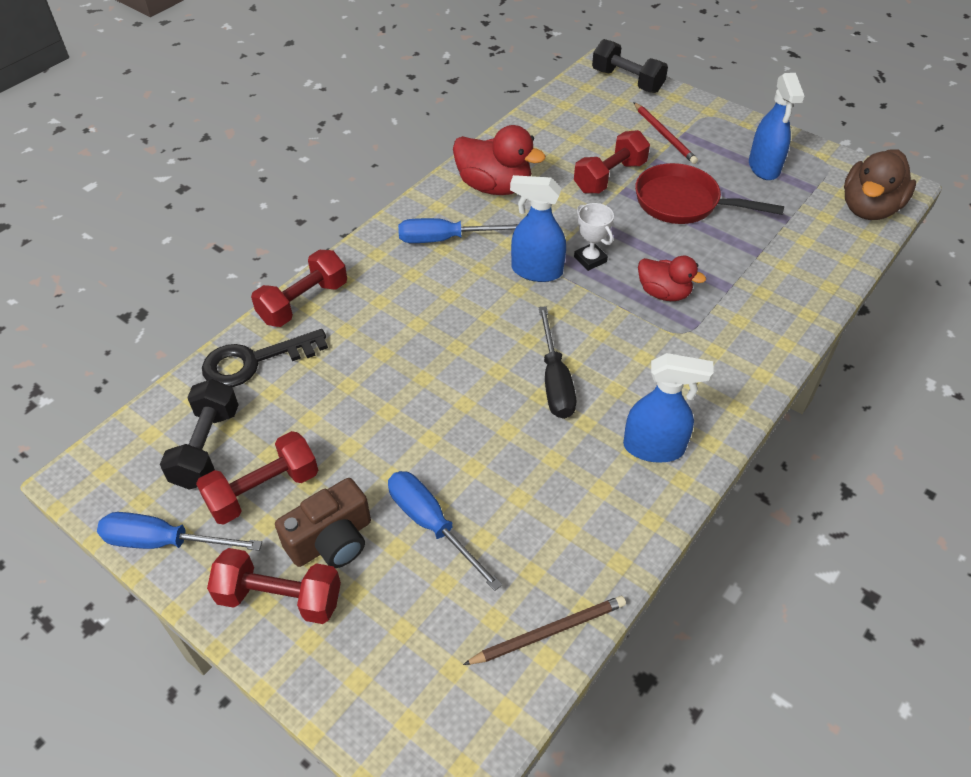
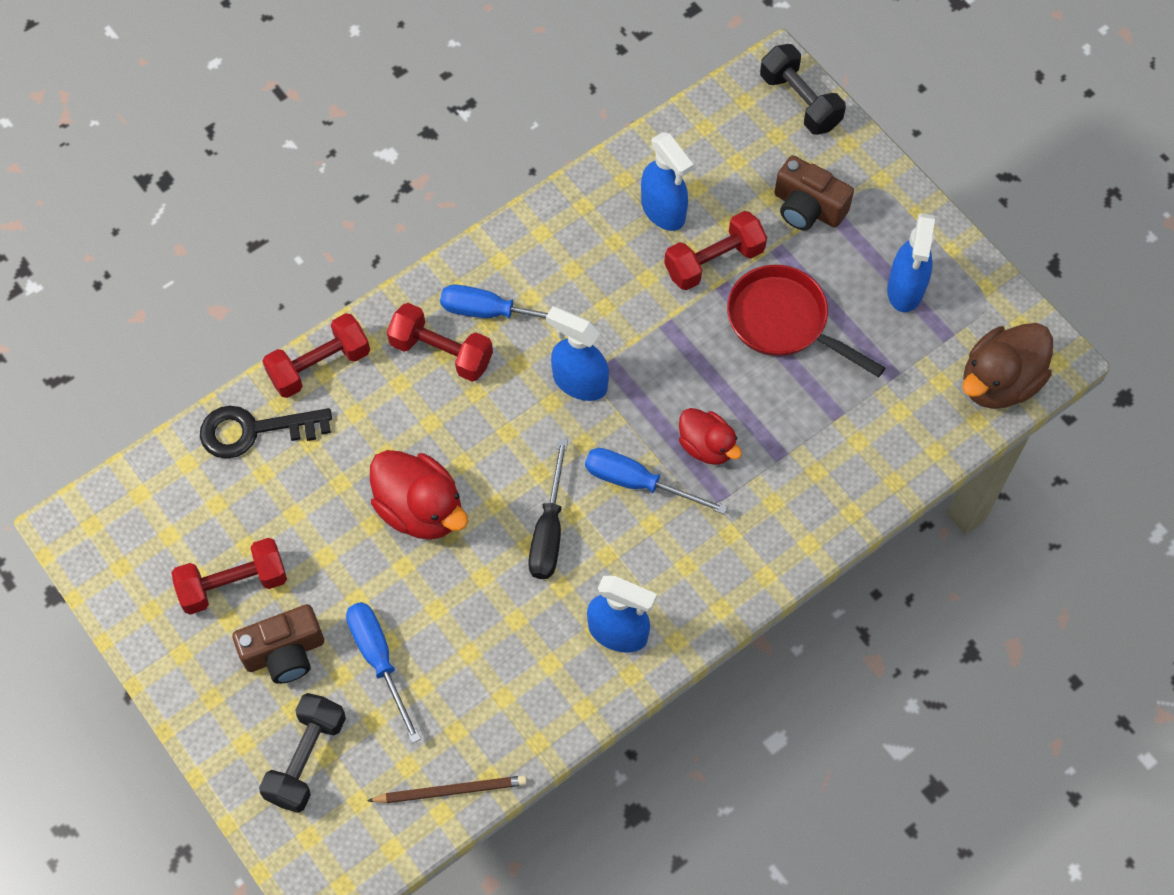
camera: 15 degrees right, 15 degrees up
(164, 542) = (135, 615): blue screwdriver -> blue screwdriver (637, 483)
(206, 447) = (189, 522): black dumbbell -> black dumbbell (306, 759)
(280, 598) = (226, 697): red dumbbell -> red dumbbell (441, 352)
(494, 187) = (574, 245): red duck -> red duck (420, 509)
(556, 155) = (663, 211): none -> blue spray bottle
(590, 259) = (644, 380): white trophy -> none
(664, 135) = (807, 208): red pencil -> brown camera

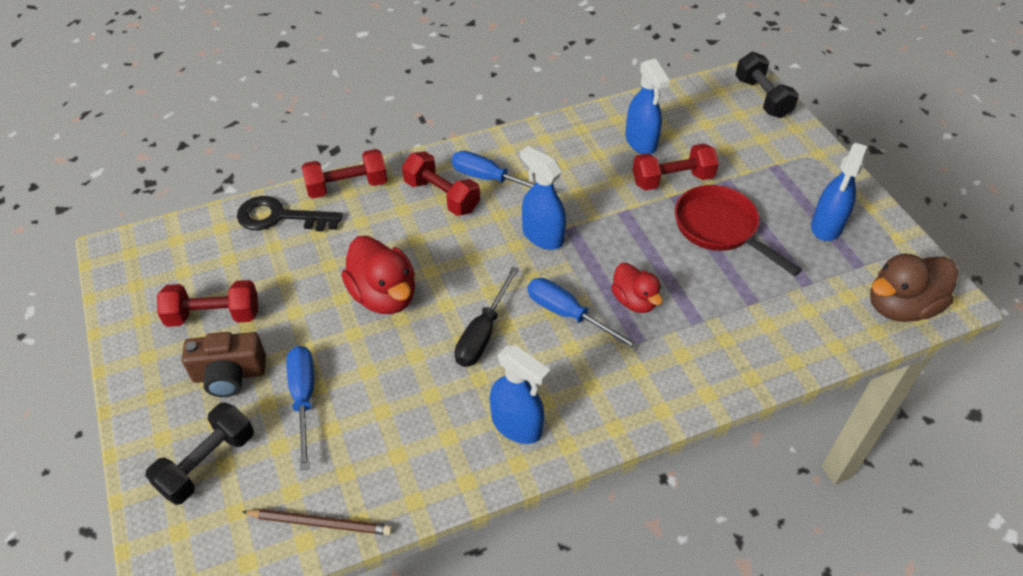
camera: 15 degrees right, 15 degrees down
(807, 208) = (755, 160): brown camera -> none

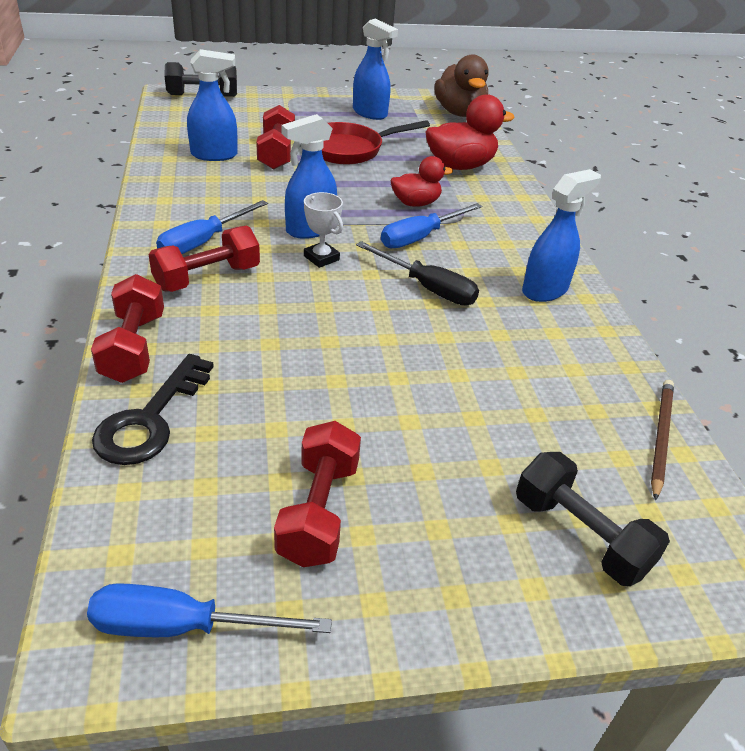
camera: 80 degrees left, 10 degrees down
(229, 375) = (436, 501): brown camera -> none
(303, 398) = (489, 431): blue screwdriver -> blue screwdriver (182, 626)
(384, 296) = (348, 345): red duck -> red duck (460, 166)
(499, 253) = (321, 258): none -> white trophy

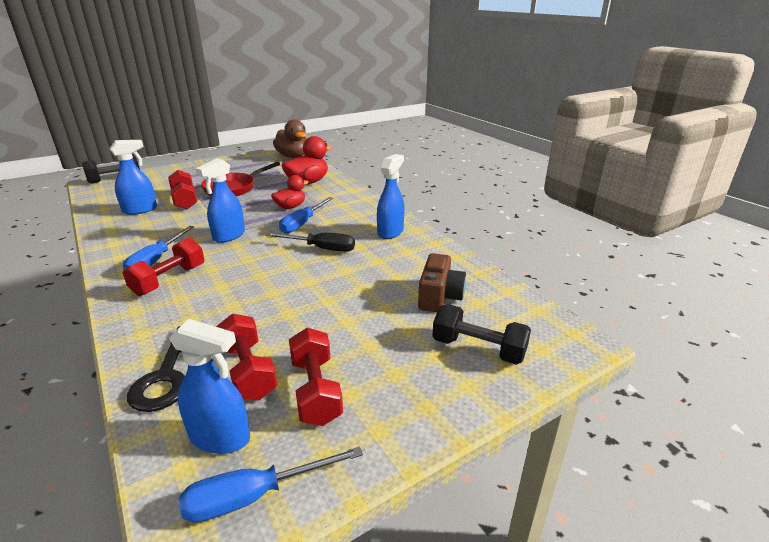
camera: 20 degrees left, 10 degrees down
(133, 347) = (132, 336): red dumbbell -> red dumbbell (248, 371)
(321, 258) = (244, 249): white trophy -> none
(370, 113) = (237, 167): blue spray bottle -> blue spray bottle (220, 437)
(565, 426) = (439, 296): none -> brown camera
(660, 437) = (492, 286): brown pencil -> none

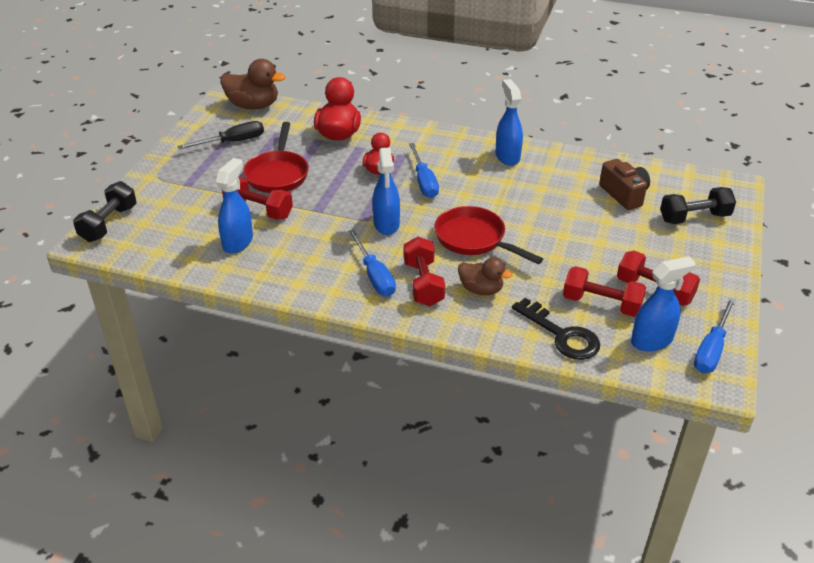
camera: 40 degrees left, 10 degrees up
(191, 305) = (481, 290): none -> brown duck
(259, 270) = (474, 239): none -> red pan
(321, 248) = (483, 197): black screwdriver -> black screwdriver (233, 142)

